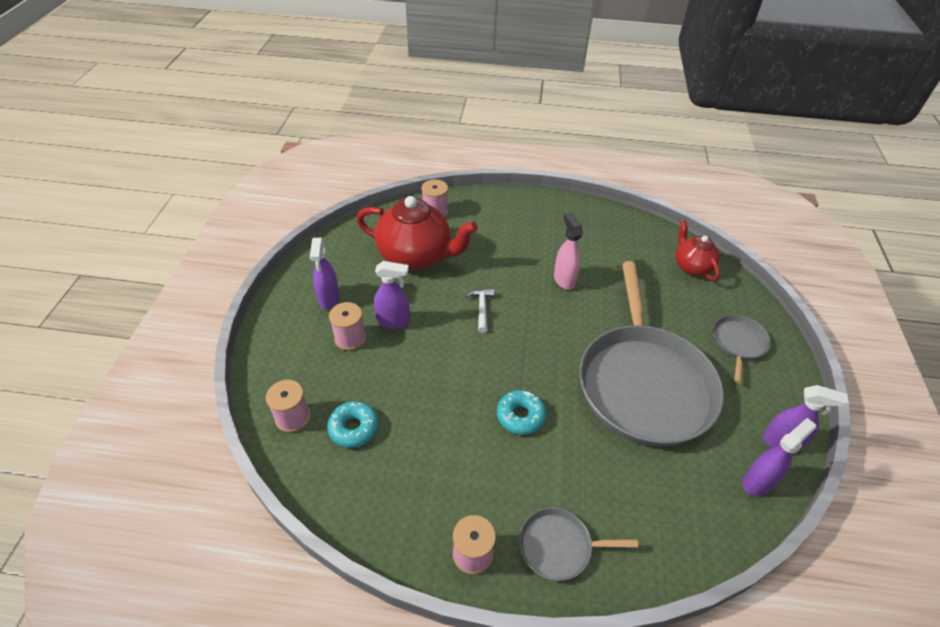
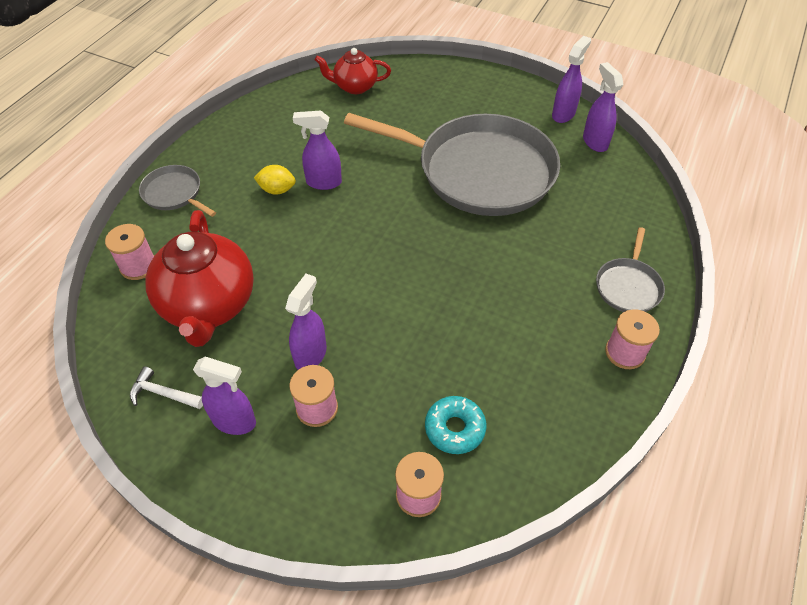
camera: 70 degrees left, 5 degrees up
(416, 256) = (209, 305): red teapot -> red teapot turned 135 degrees clockwise
(482, 308) = (330, 264): white hammer -> white hammer (163, 393)
(520, 416) = (486, 272): turquoise donut -> none
(540, 256) = (277, 190): none -> yellow lemon
(564, 279) = (323, 182): pink spray bottle -> purple spray bottle
(738, 343) = (458, 96): grey pan -> grey pan (174, 193)

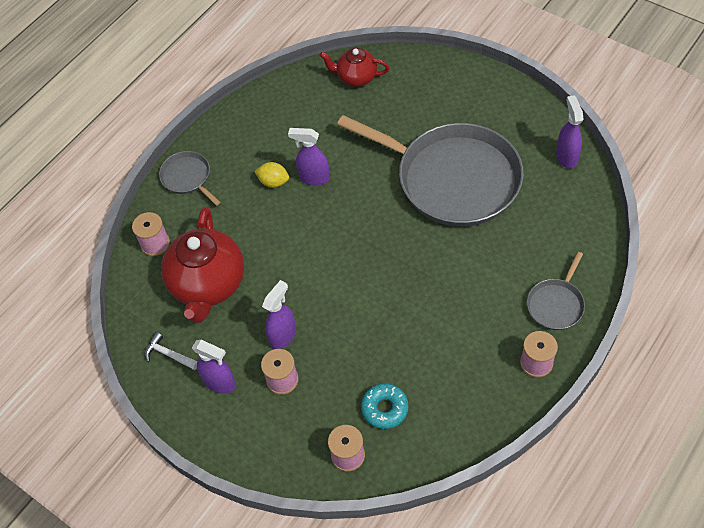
camera: 15 degrees right, 5 degrees up
(563, 114) = (545, 124): purple spray bottle -> none

